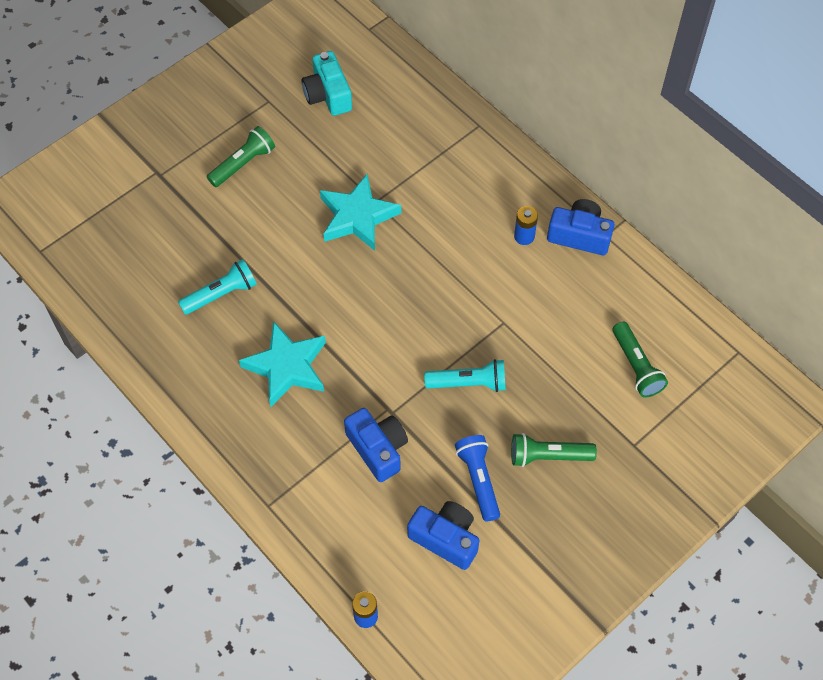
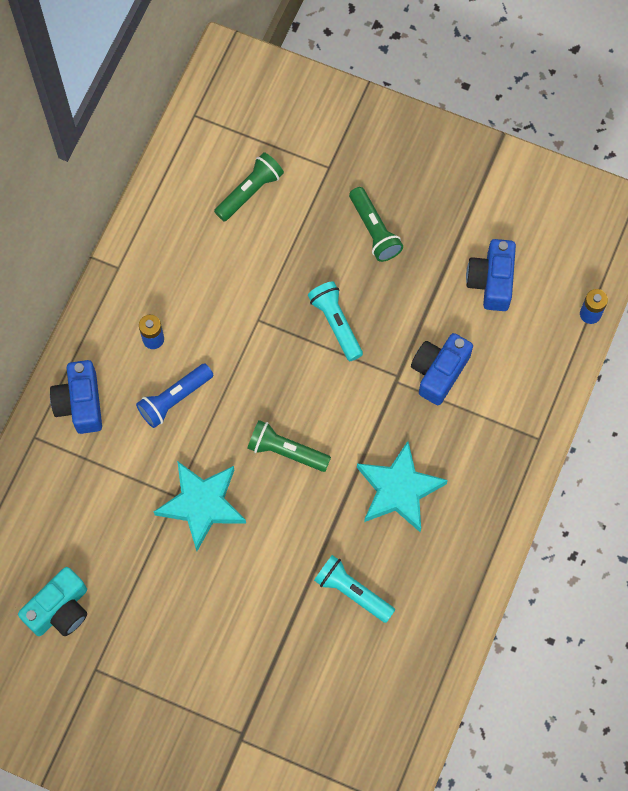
camera: 115 degrees left, 10 degrees up
(243, 164) = (189, 652): green flashlight -> green flashlight (286, 451)
(478, 480) = (425, 277): blue flashlight -> blue flashlight (174, 399)
(579, 235) = (129, 290): blue camera -> blue camera (80, 403)

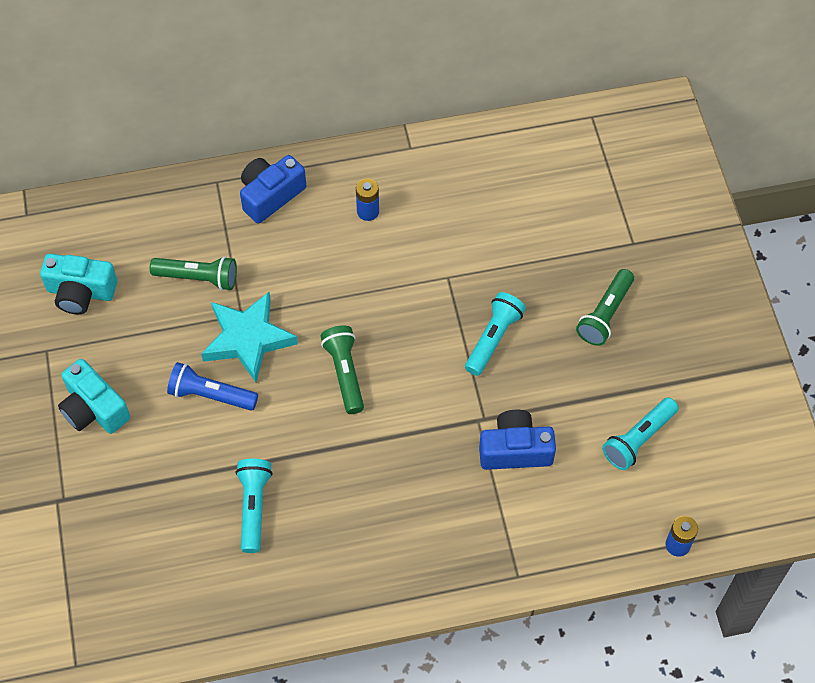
camera: 55 degrees right, 10 degrees down
(174, 399) = (326, 260): blue flashlight -> blue flashlight (210, 395)
(178, 662) = (94, 409): none -> turquoise camera
(250, 192) = (559, 199): green flashlight -> green flashlight (198, 278)
(399, 490) = (377, 486): turquoise star -> none
(491, 281) = (638, 439): blue camera -> turquoise flashlight

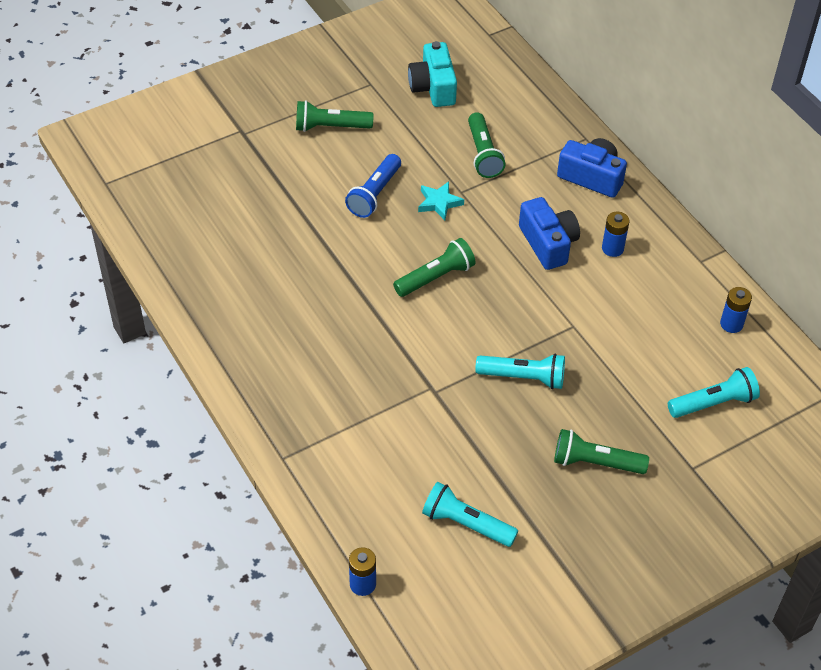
camera: 70 degrees right, 10 degrees down
(94, 409) = (330, 127): turquoise camera -> green flashlight
(210, 395) = (374, 194): blue flashlight -> blue flashlight turned 150 degrees counterclockwise
(248, 339) = (439, 203): turquoise star -> turquoise star, size x0.53
(254, 507) = (281, 252): turquoise flashlight -> turquoise flashlight (713, 403)
(491, 153) = (731, 324): none -> blue battery
(515, 450) = (412, 424): blue camera -> blue camera (548, 243)

